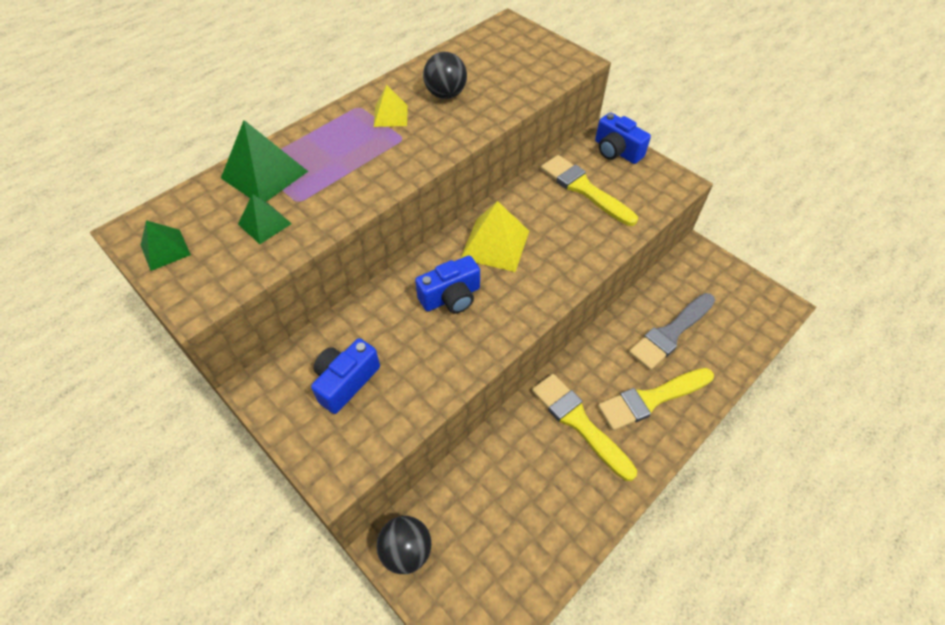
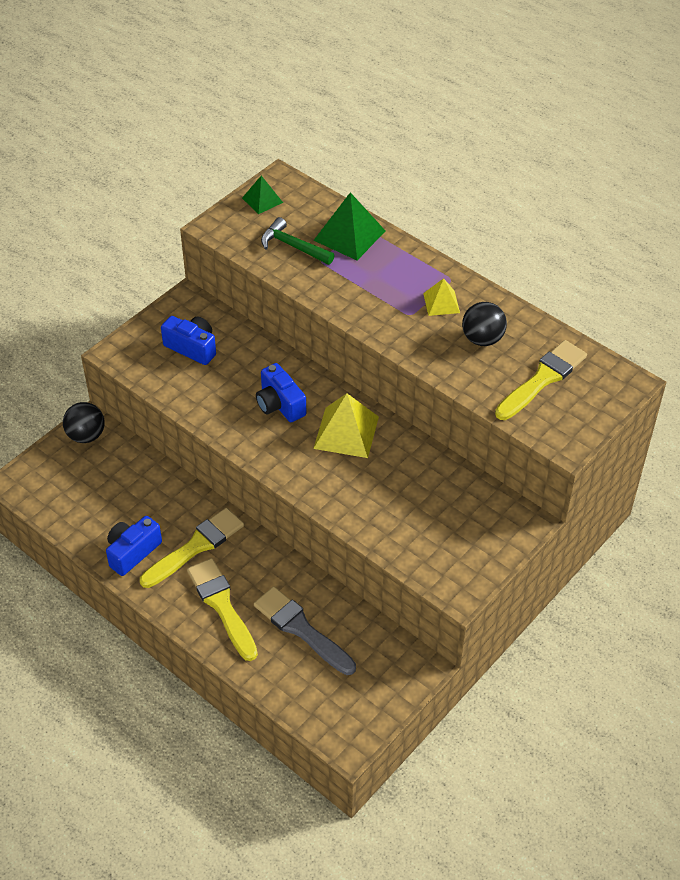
camera: 85 degrees right, 5 degrees down
(264, 223) = (293, 246): green pyramid -> green hammer
(584, 189) = (435, 503): yellow brush -> yellow brush (542, 379)
(616, 151) = (504, 536): blue camera -> blue camera (132, 552)

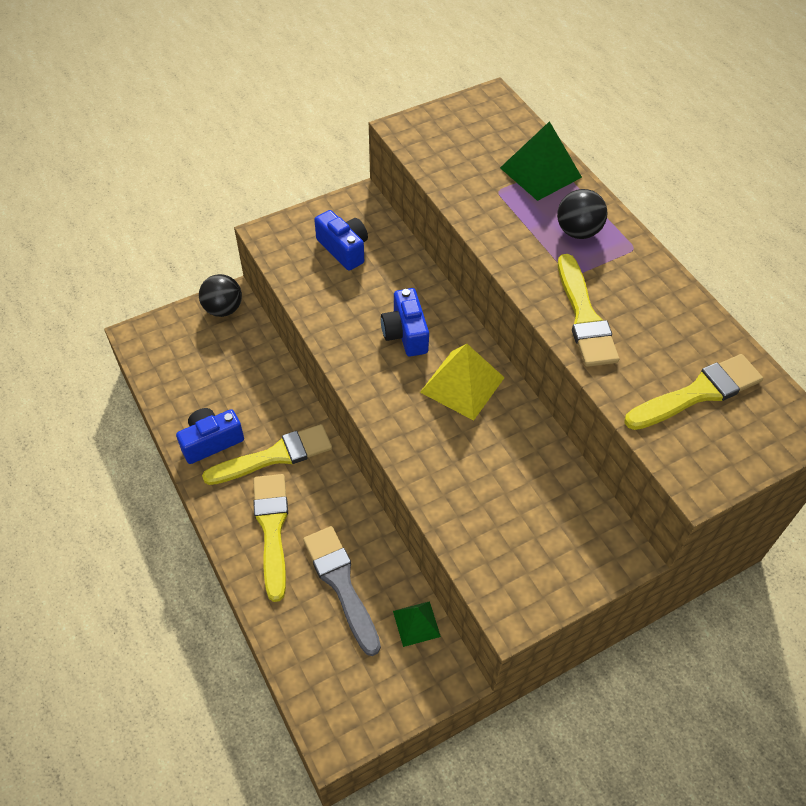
camera: 20 degrees right, 5 degrees up
(262, 200) = (464, 114): green pyramid -> green pyramid (416, 623)
(293, 246) = (475, 168): green hammer -> none
(434, 345) = (584, 317): none -> yellow brush
(441, 303) = (612, 271): yellow pyramid -> none
(482, 339) = (643, 325): black ball -> black ball (578, 231)

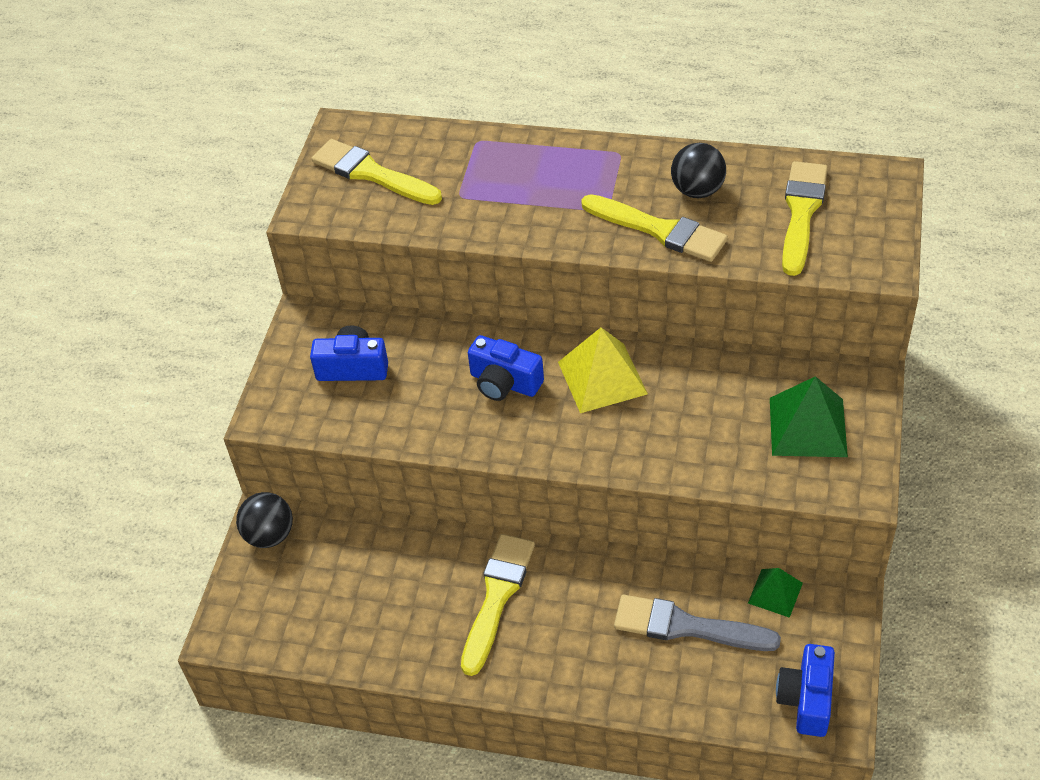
camera: 45 degrees left, 5 degrees down
(211, 441) = (427, 642): blue camera -> blue camera (806, 699)
(272, 529) = (578, 648): yellow brush -> yellow brush (371, 173)
(540, 172) = (470, 155): green pyramid -> green pyramid (807, 426)
(578, 231) = (564, 175): black ball -> black ball (697, 191)

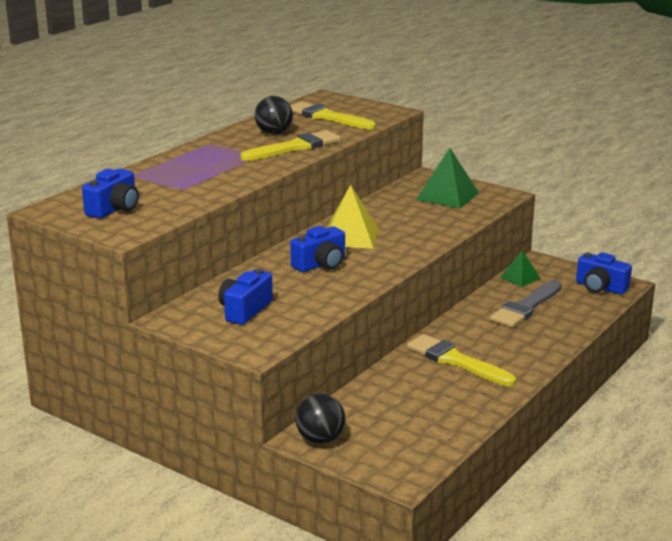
camera: 70 degrees left, 25 degrees down
(371, 173) = (114, 209): yellow brush -> blue camera

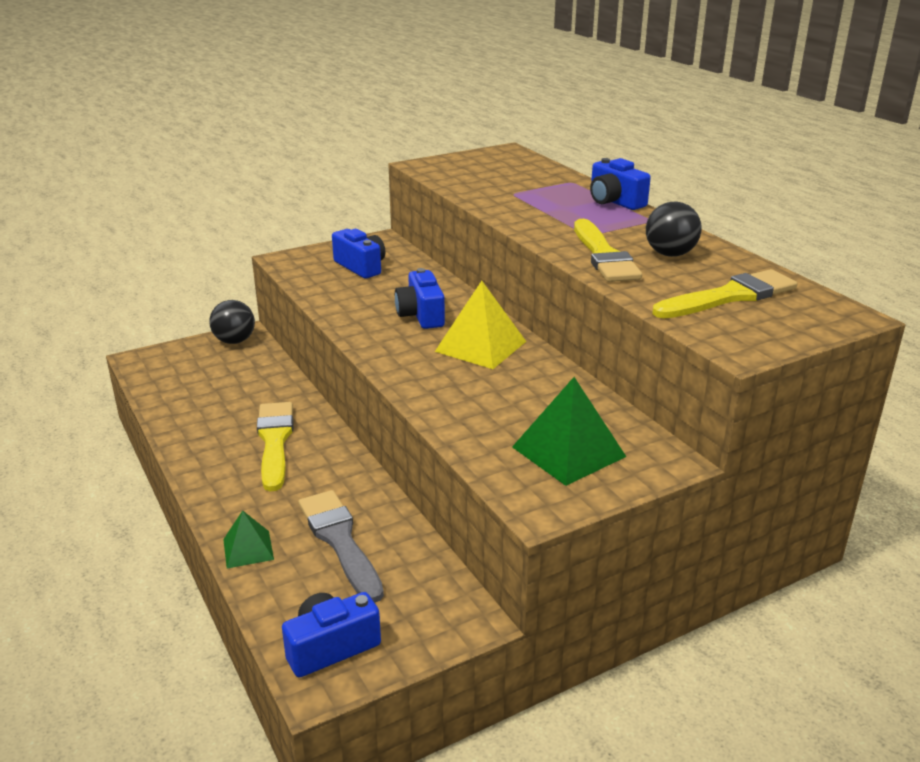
camera: 115 degrees right, 5 degrees up
(114, 209) = (485, 168): blue camera -> blue camera (614, 202)
(455, 361) = (274, 441): yellow brush -> yellow brush turned 75 degrees counterclockwise
(520, 278) = (428, 573): green pyramid -> green pyramid (248, 549)

